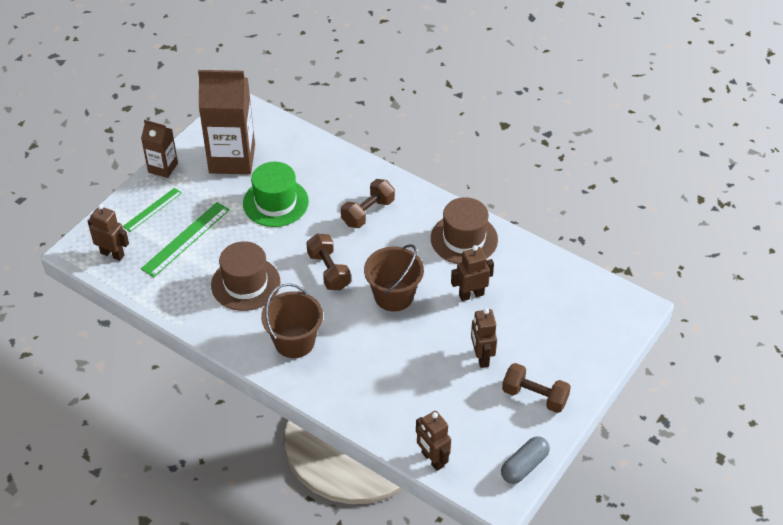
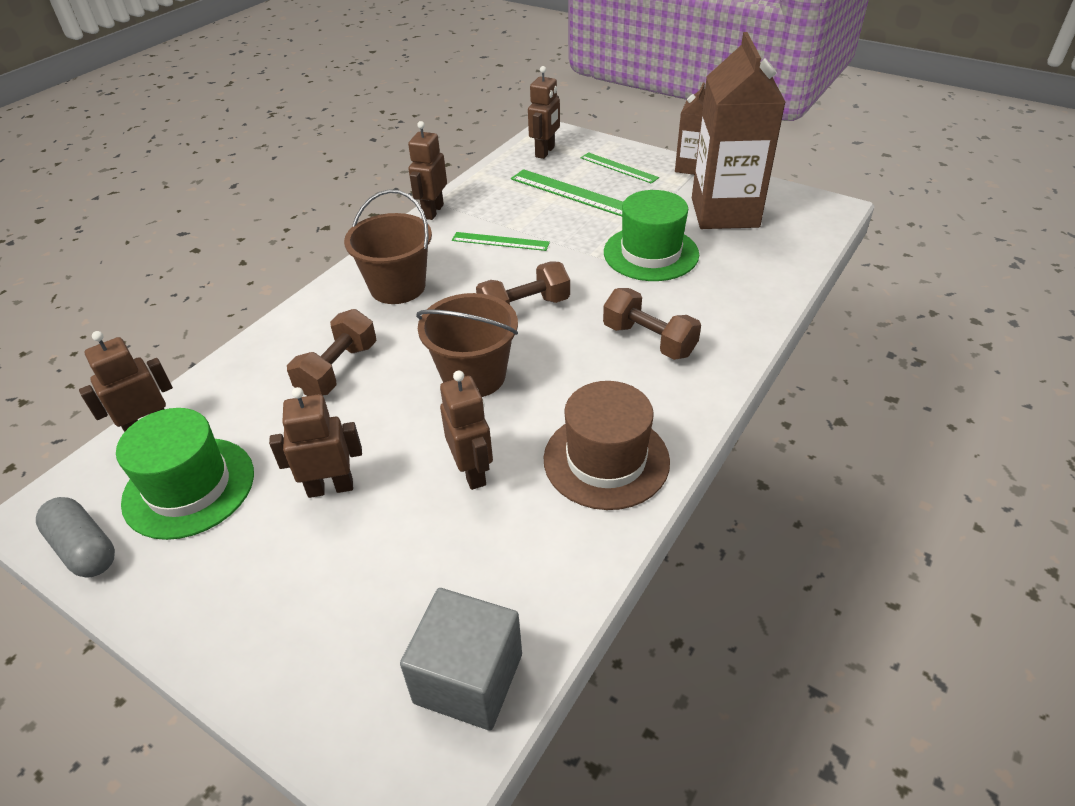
camera: 90 degrees right, 5 degrees down
(193, 327) = (432, 211): none -> brown robot
(245, 283) = (500, 241): brown hat -> green ruler
(480, 426) = (189, 487): none -> green hat
(534, 396) = (224, 566): brown dumbbell -> brown dumbbell (338, 370)
(589, 293) = (468, 678): none -> grey cube

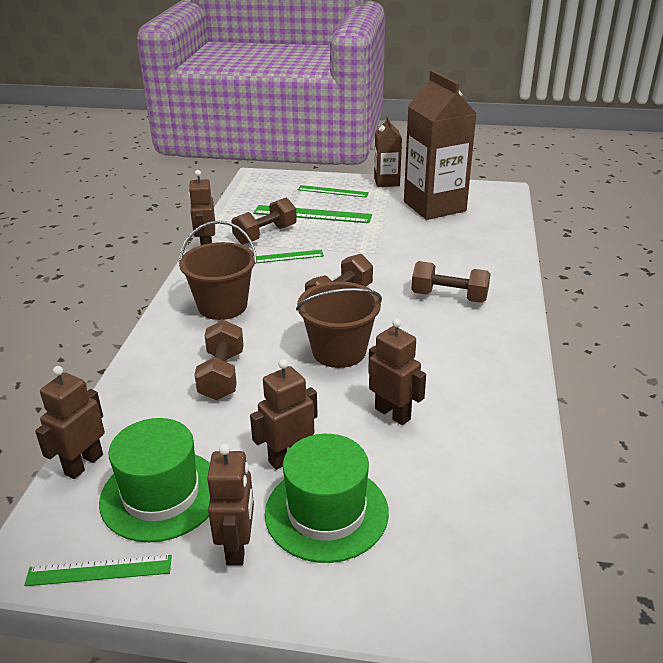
camera: 25 degrees left, 10 degrees down
(84, 548) = (99, 570): grey capsule -> green ruler
(468, 678) = (504, 544): grey cube -> none
(504, 209) = (265, 234): none -> brown dumbbell
(545, 152) = (265, 190): brown robot -> brown robot (237, 547)
(606, 460) = (483, 378): brown hat -> none
(651, 253) = (404, 242): green hat -> green hat (326, 512)

